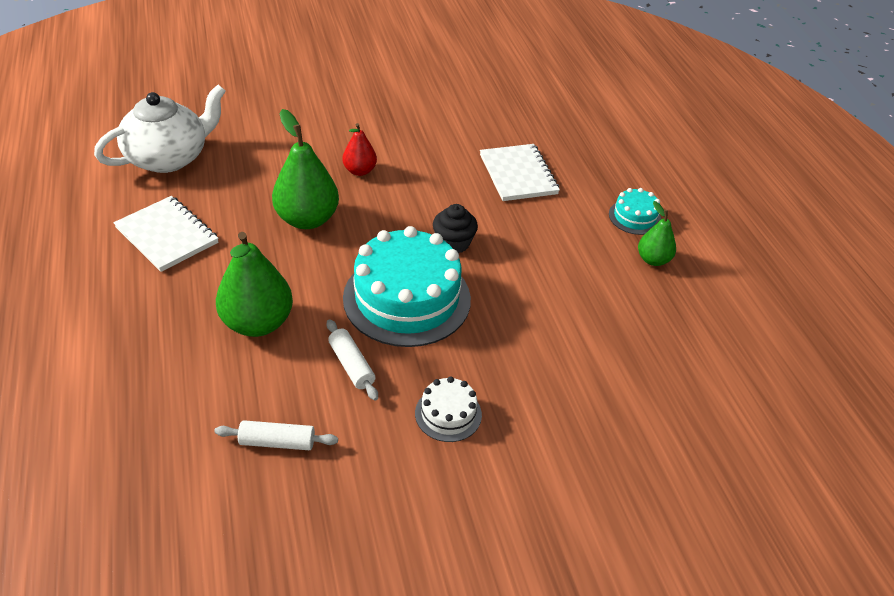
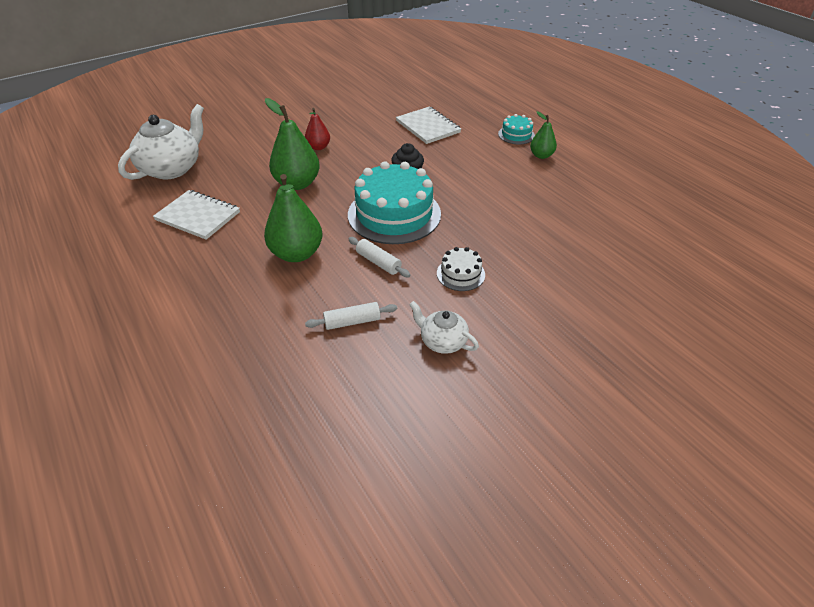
camera: 15 degrees left, 0 degrees up
(374, 506) = (442, 341): none -> white teapot

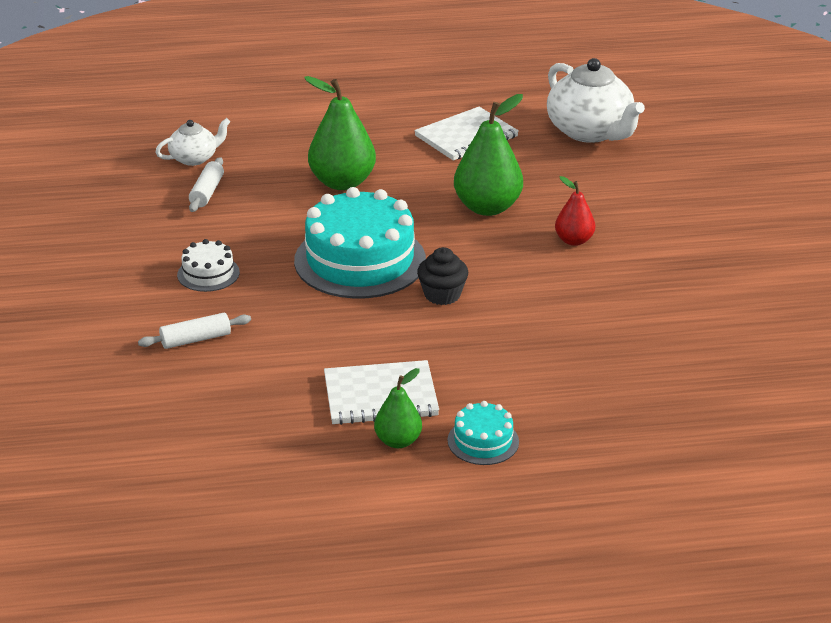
camera: 115 degrees right, 10 degrees down
(378, 262) = (279, 227): white rolling pin -> white rolling pin (196, 339)
(428, 127) = (572, 354): white notebook -> white notebook (380, 396)
(442, 341) = (129, 233): white teapot -> white teapot (194, 158)

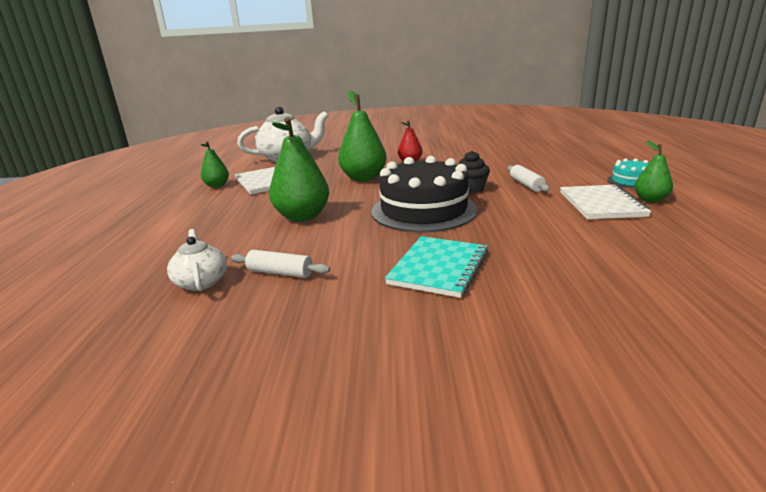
camera: 80 degrees left, 10 degrees down
(196, 339) = (556, 271): white rolling pin -> white rolling pin (526, 185)
(208, 273) = (438, 268): white cake -> turquoise notebook
(360, 260) = (423, 210): turquoise cake -> black cake
(450, 106) = (217, 186): none -> green pear

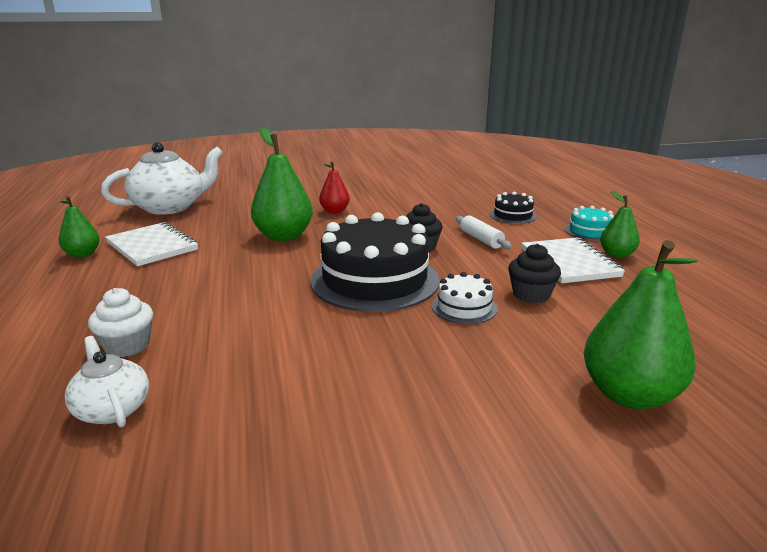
camera: 15 degrees left, 0 degrees up
(225, 243) = (127, 345): none -> white cupcake
(280, 273) = (221, 385): white rolling pin -> none
(302, 216) = (222, 297): green pear -> green pear (629, 395)
(438, 268) = (420, 361): turquoise notebook -> none
(491, 233) = (464, 307): none -> white cake
(555, 226) = (531, 295): none -> black cupcake
(562, 168) = (513, 215): none -> black cake

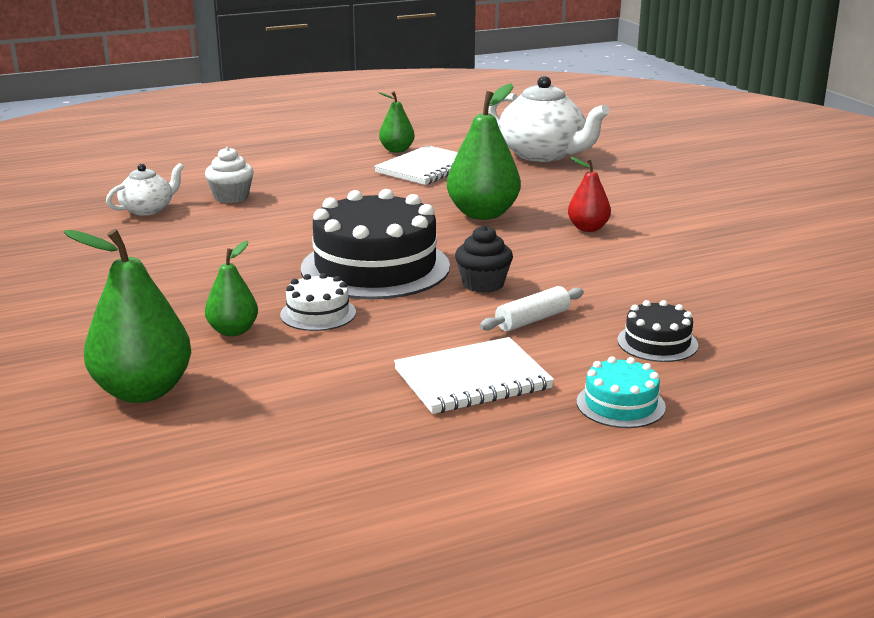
camera: 80 degrees right, 0 degrees up
(531, 295) = (358, 350): black cupcake -> none
(616, 254) = (521, 419): green pear -> green pear (233, 331)

